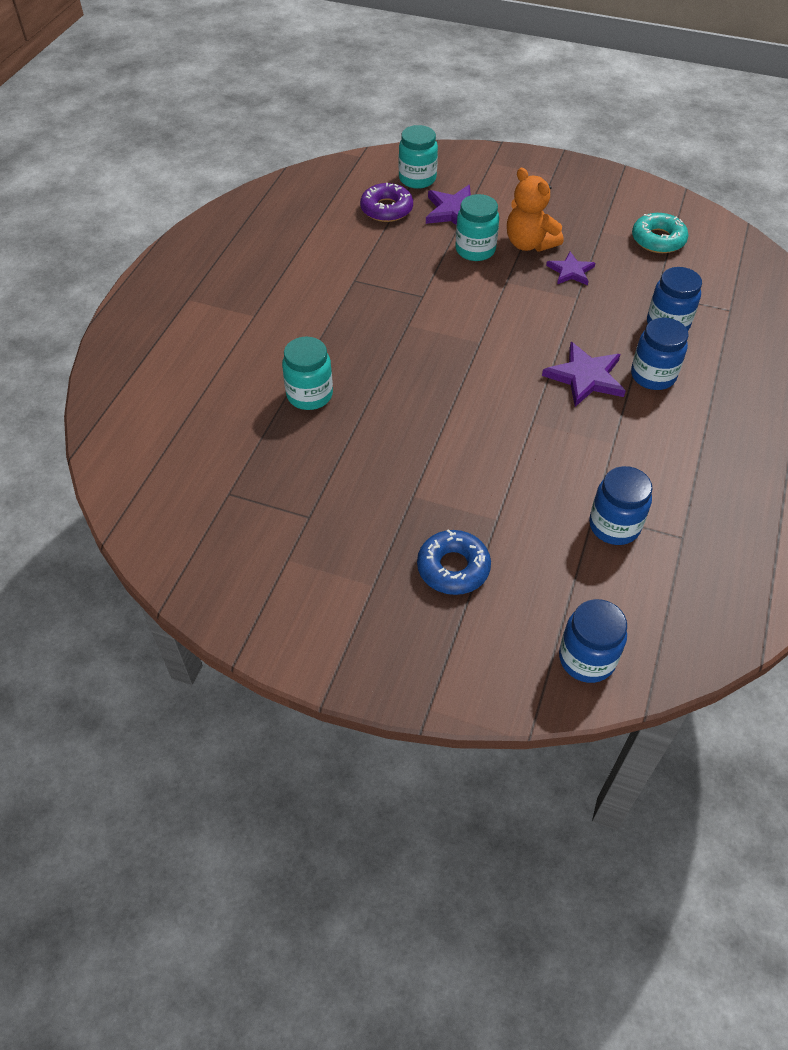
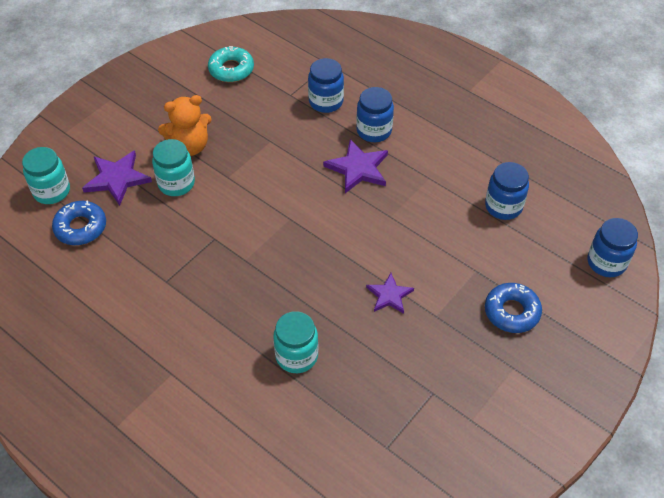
camera: 70 degrees left, 0 degrees up
(386, 209) = (80, 227): purple donut -> blue donut
(570, 271) = (238, 133): purple star -> purple star (389, 295)

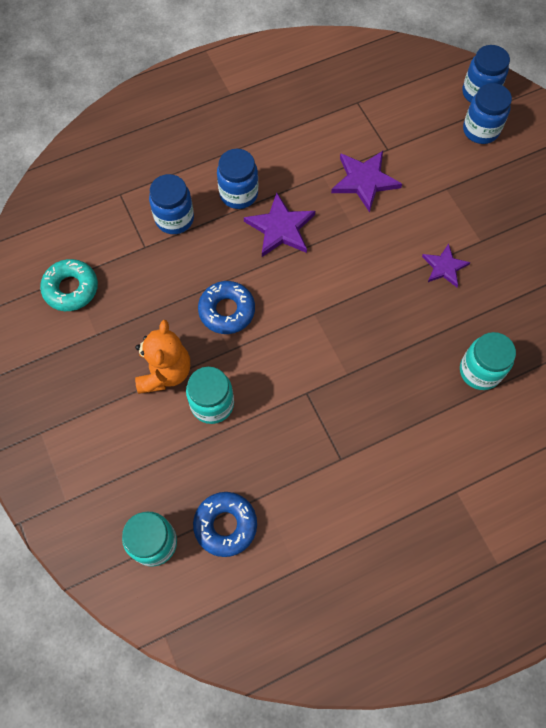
camera: 65 degrees left, 15 degrees up
(117, 179) = (173, 464): purple star -> purple star (364, 181)
(503, 206) = (385, 134): blue jar -> blue jar (480, 130)
(511, 312) = (501, 183): blue donut -> blue donut (227, 310)

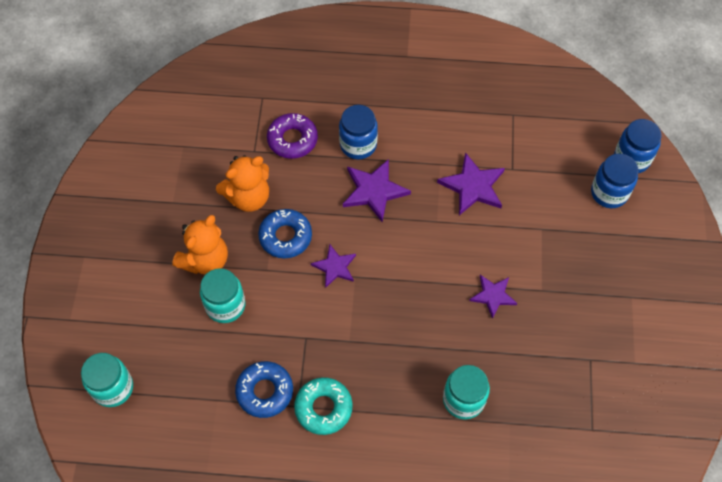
camera: 30 degrees right, 5 degrees down
(71, 288) = (176, 155): turquoise donut -> turquoise donut (323, 408)
(168, 292) = (248, 197): none -> orange teddy bear
(174, 219) = (292, 139): blue jar -> purple donut
(225, 525) = (174, 406): blue donut -> blue donut (265, 391)
(290, 314) = (335, 267): none -> purple star

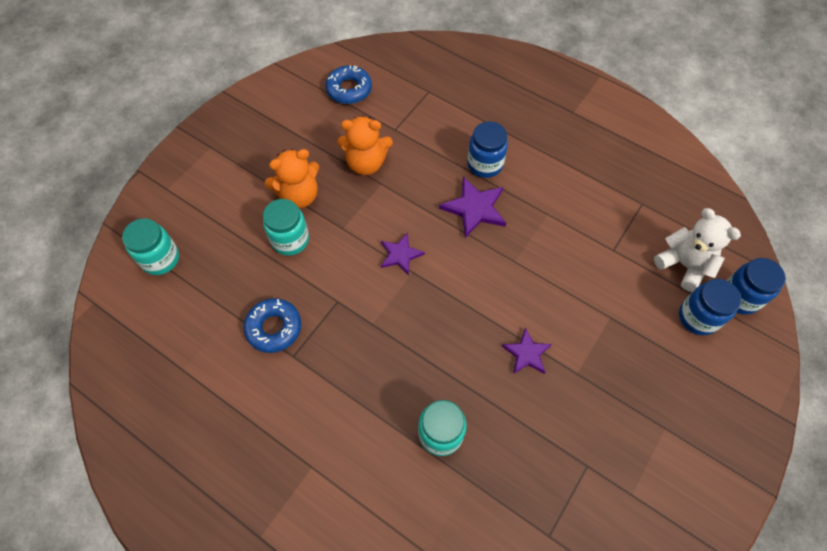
camera: 30 degrees right, 0 degrees up
(285, 237) = (375, 209): blue donut -> blue donut (349, 89)
(292, 139) = (432, 135): purple donut -> none
(323, 408) = (313, 370): turquoise donut -> none
(473, 186) = (566, 247): purple star -> none
(575, 153) = (684, 265): none -> white teddy bear

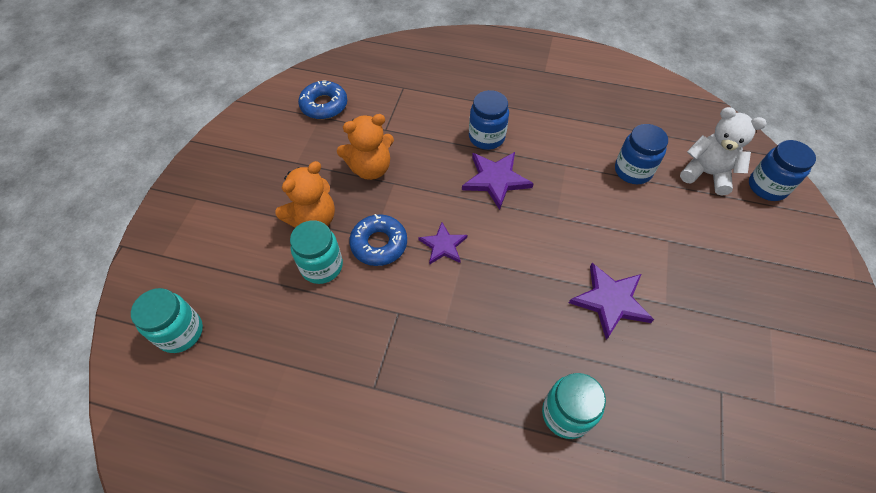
camera: 20 degrees left, 5 degrees down
(274, 328) = (341, 364): blue donut -> blue donut (379, 244)
(527, 353) = (610, 301): purple star -> purple star, size x1.55
(698, 317) = (743, 216): blue jar -> blue jar (633, 171)

